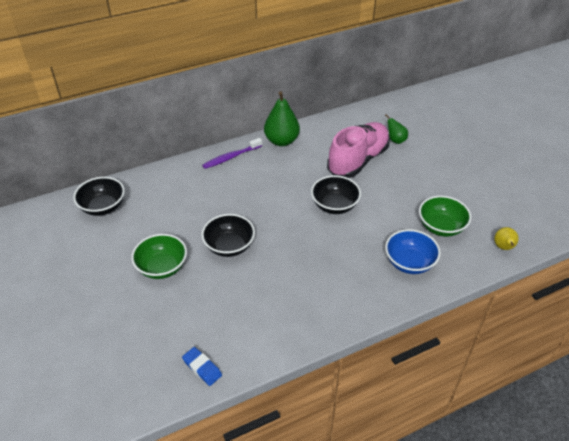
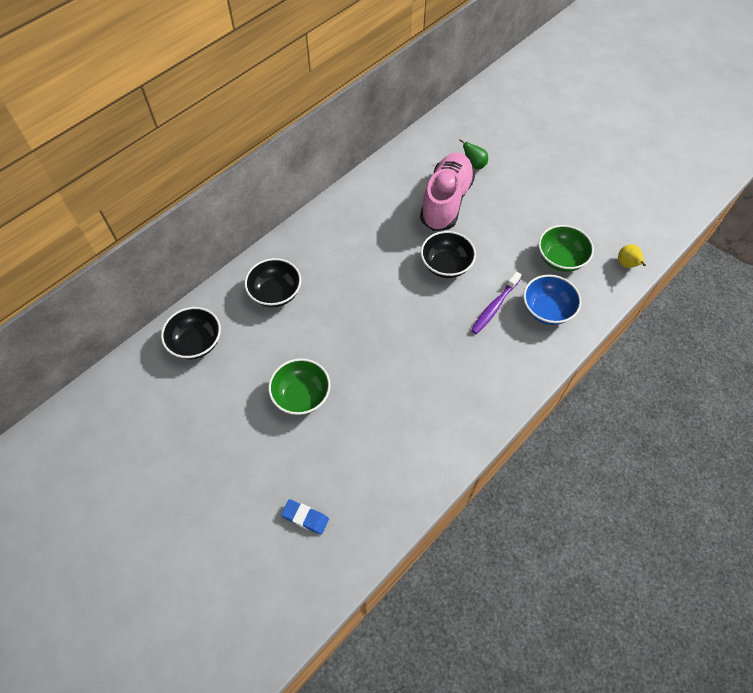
camera: 20 degrees left, 15 degrees up
(202, 368) = (399, 493): blue eraser -> blue eraser (305, 518)
(229, 246) = (360, 348): black bowl -> black bowl (275, 293)
(231, 157) = (308, 236): purple toothbrush -> purple toothbrush (494, 307)
(281, 141) = (354, 199): green pear -> none

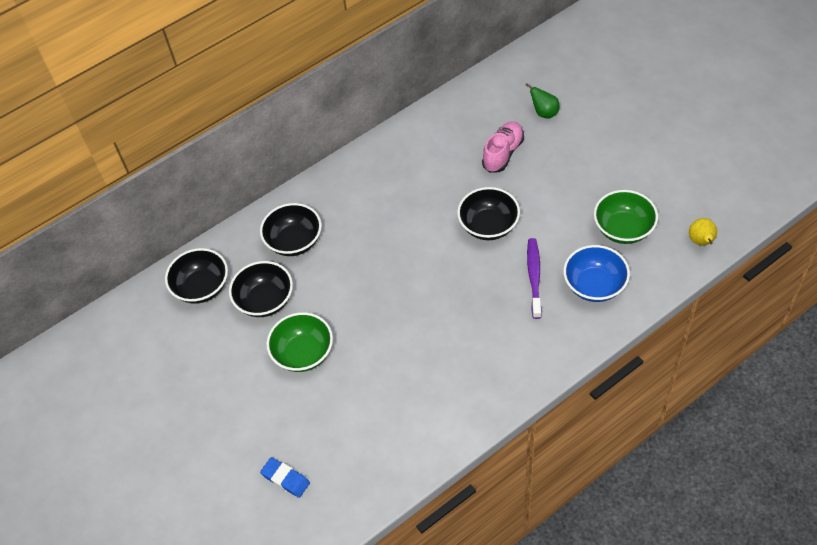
camera: 15 degrees right, 5 degrees down
(257, 350) = (265, 300): none -> black bowl
(446, 201) = (503, 153): pink shoe -> pink shoe, size x0.59
(494, 307) = (534, 277): purple toothbrush -> purple toothbrush turned 135 degrees clockwise

